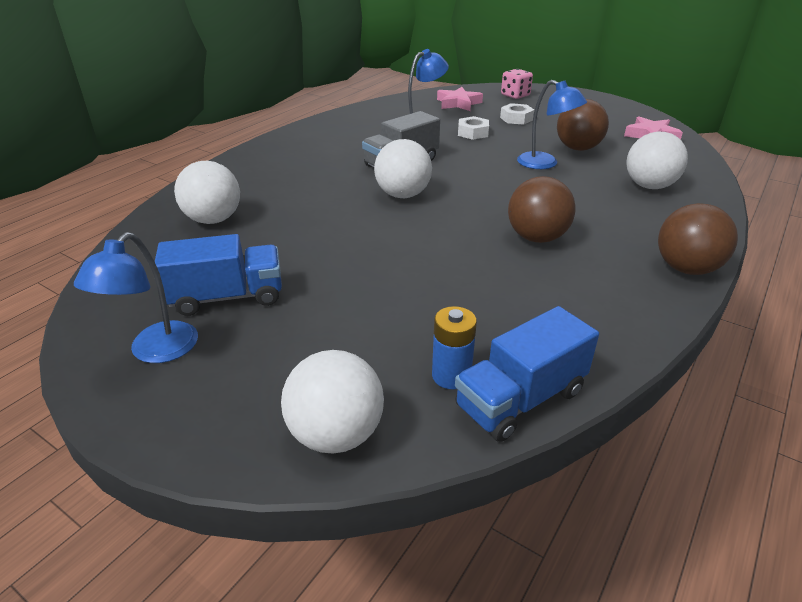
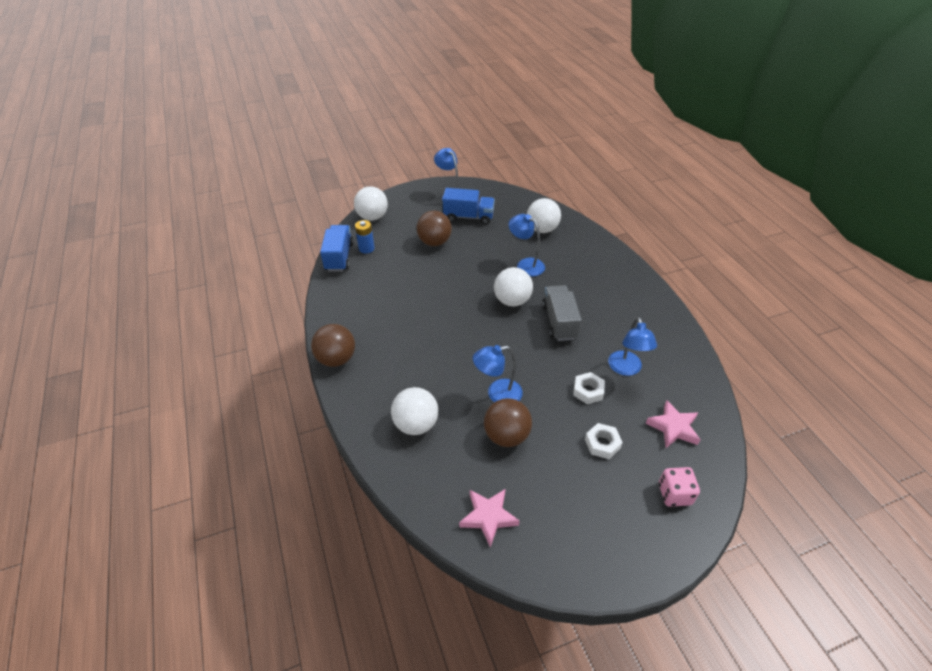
camera: 125 degrees right, 10 degrees up
(227, 297) = (468, 217): blue truck -> blue truck turned 105 degrees counterclockwise
(317, 207) = (525, 264): none -> blue lamp
(536, 238) = (417, 324): brown ball -> brown ball (434, 242)

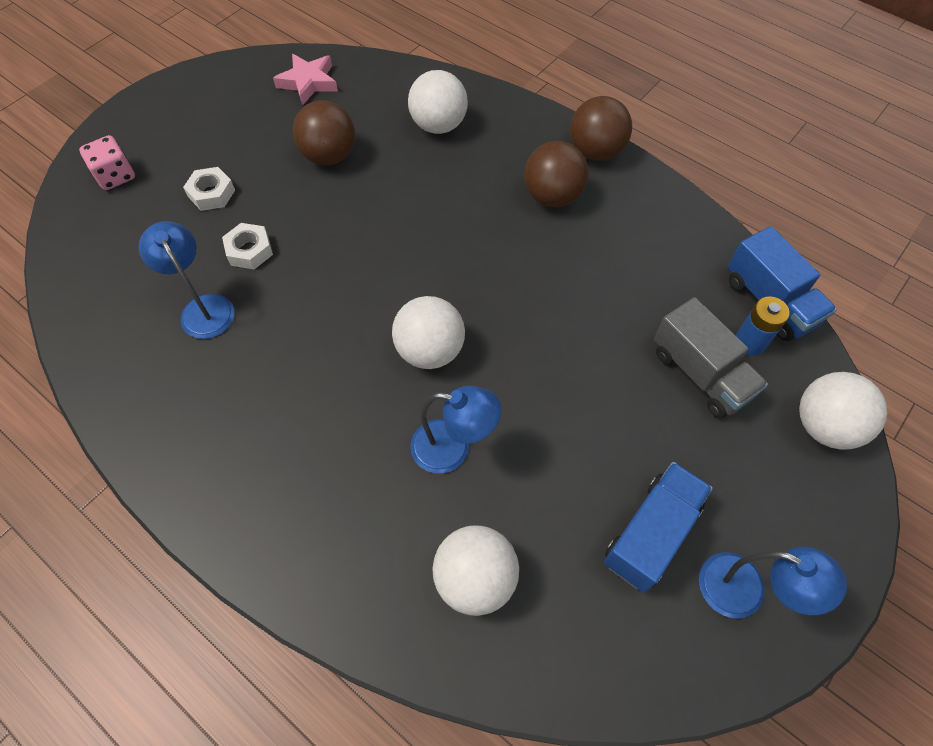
camera: 150 degrees right, 15 degrees up
(434, 242) = (654, 419): brown ball -> brown ball (552, 196)
(468, 217) = (651, 534): blue truck -> blue truck turned 150 degrees clockwise
(497, 394) = (367, 196): blue lamp -> none
(559, 322) = (334, 345): grey truck -> grey truck (700, 373)
(673, 427) = (123, 250): pink star -> none

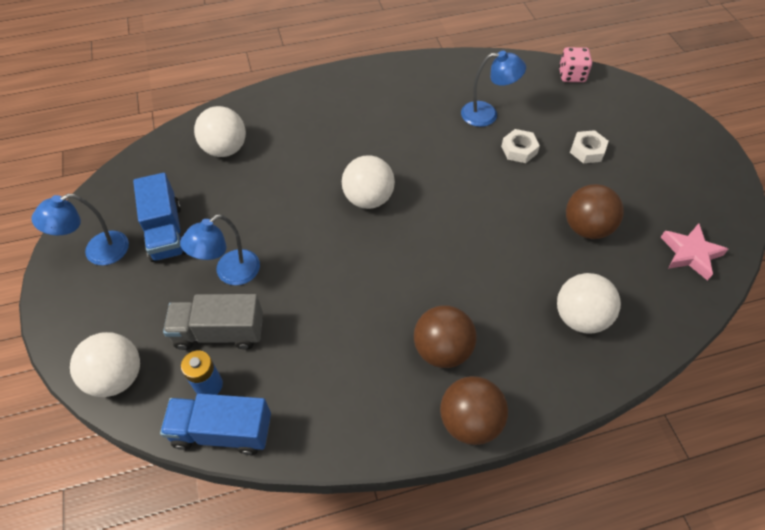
camera: 125 degrees right, 5 degrees down
(115, 176) = (636, 112): pink dice -> pink dice (571, 75)
(453, 448) = (297, 176): blue lamp -> blue lamp (230, 273)

